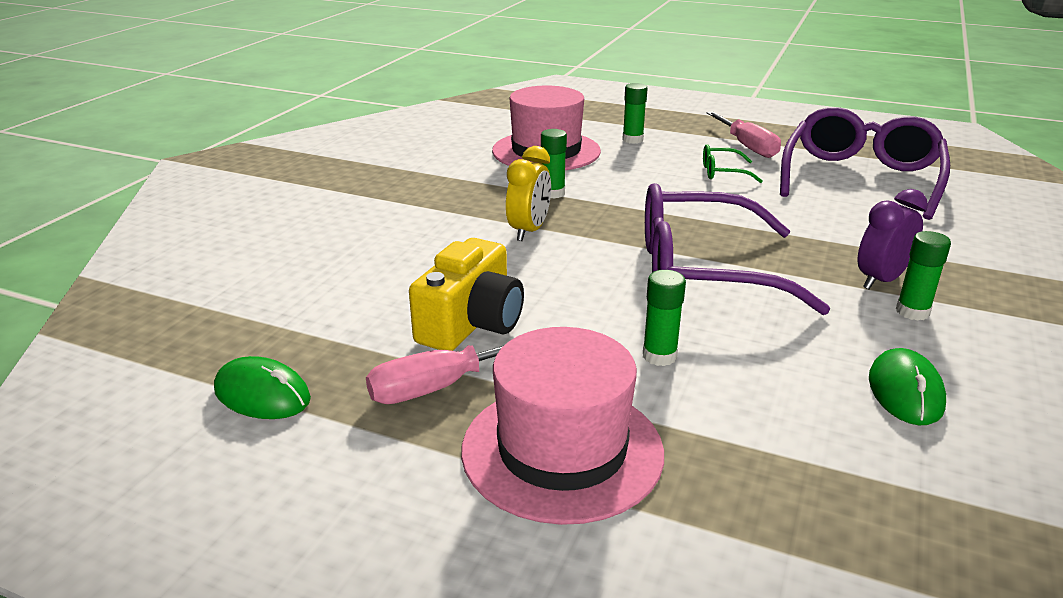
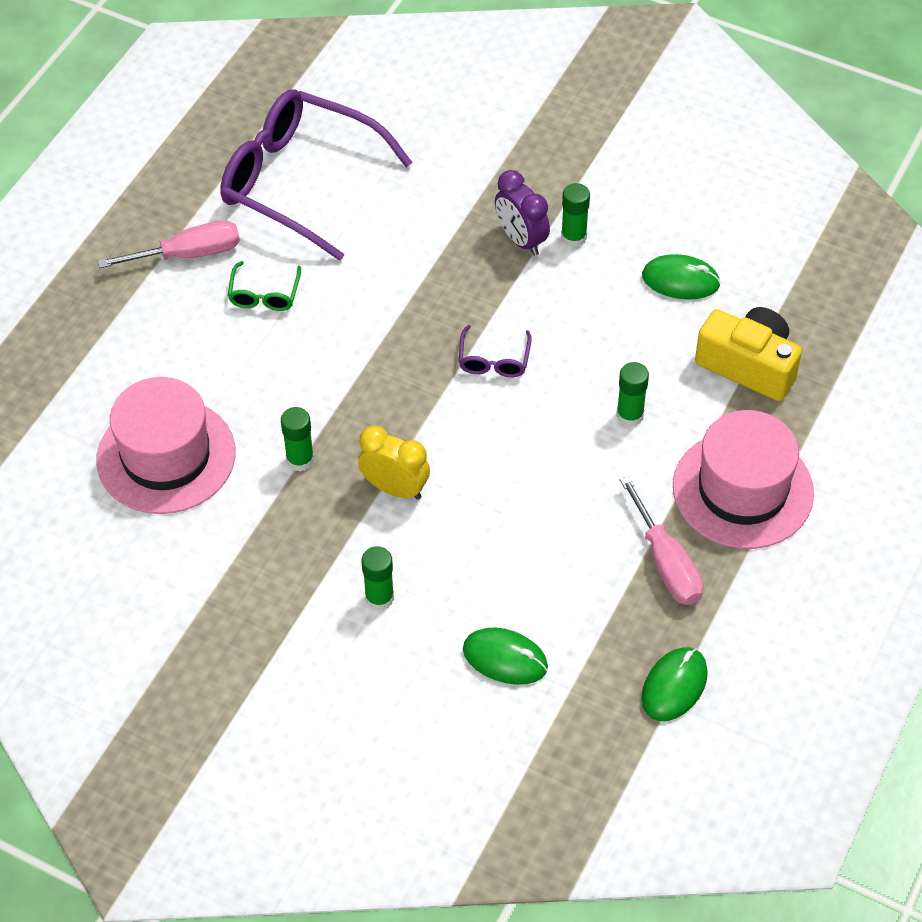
camera: 85 degrees left, 25 degrees up
(329, 289) = (505, 658): none -> green mouse
(471, 323) = (574, 541): yellow camera -> yellow camera (749, 365)
(632, 140) = (142, 361): green glue stick -> green glue stick (379, 598)
(702, 271) = (494, 360): purple glasses -> purple glasses, size x0.41

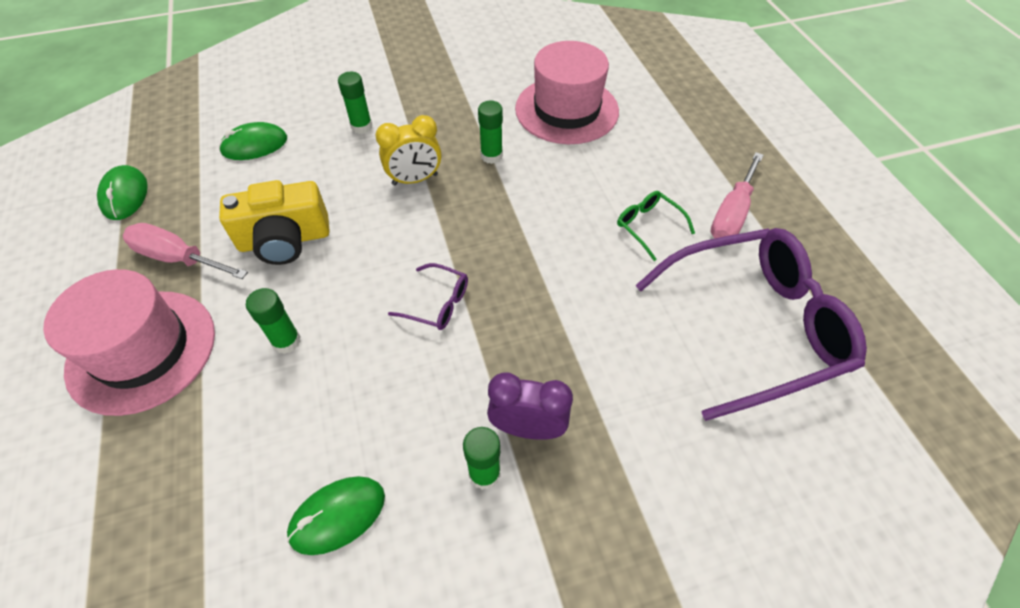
camera: 135 degrees right, 0 degrees up
(494, 360) = (437, 303): purple glasses -> purple glasses turned 150 degrees clockwise
(749, 365) = (201, 473): yellow camera -> yellow camera (285, 240)

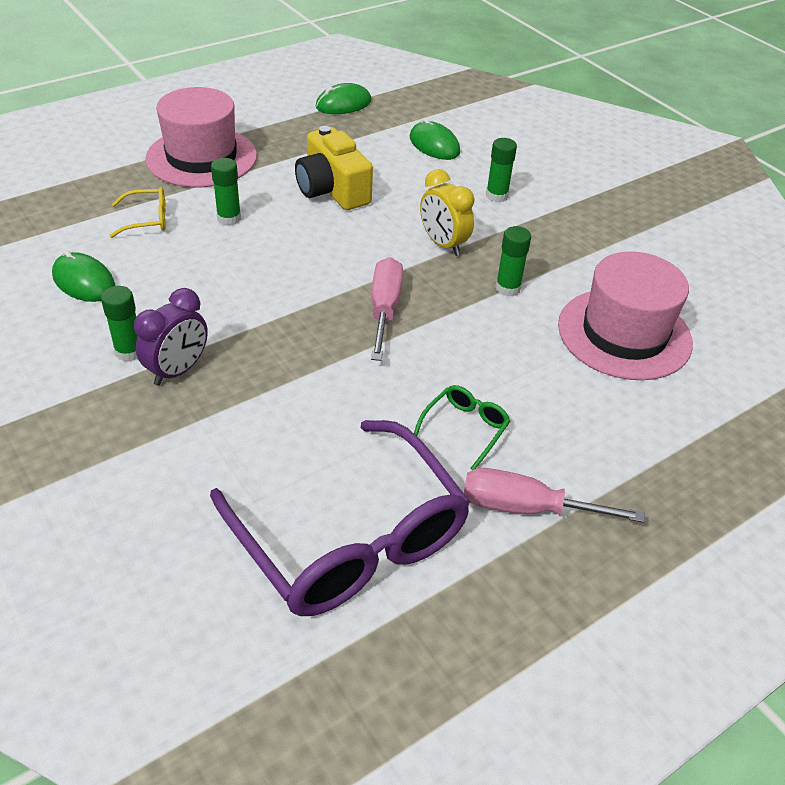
camera: 70 degrees right, 10 degrees down
(178, 258) = (291, 146): pink screwdriver -> pink screwdriver (384, 309)
(243, 428) = (147, 219): none -> yellow glasses
(437, 303) = (295, 290): purple glasses -> none
(527, 428) = (177, 370): purple clock -> purple clock turned 45 degrees clockwise

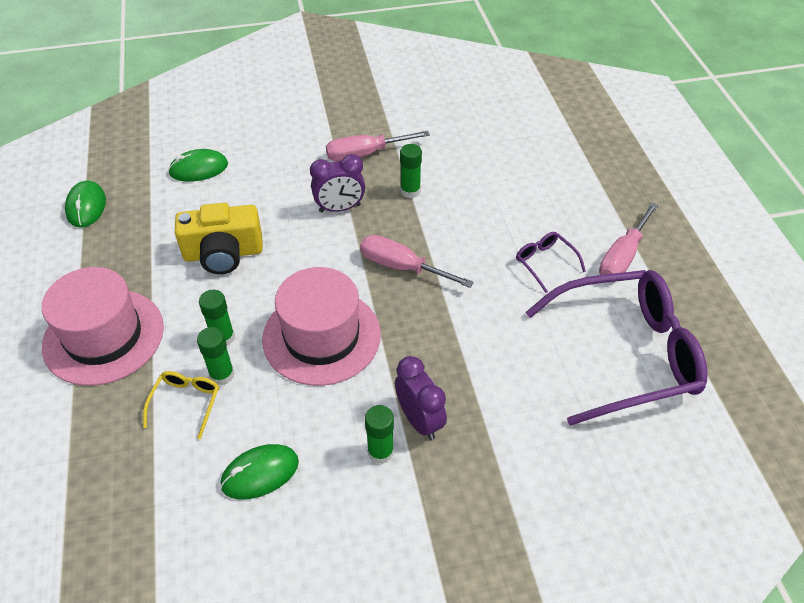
camera: 65 degrees left, 5 degrees up
(443, 244) = (340, 208): yellow clock -> purple clock
(465, 428) = (545, 263): green glasses -> purple glasses
(496, 196) = (295, 157): green glue stick -> green glue stick (222, 375)
(541, 241) = (365, 154): none -> pink screwdriver
(624, 334) = (484, 152): pink hat -> pink hat (321, 336)

